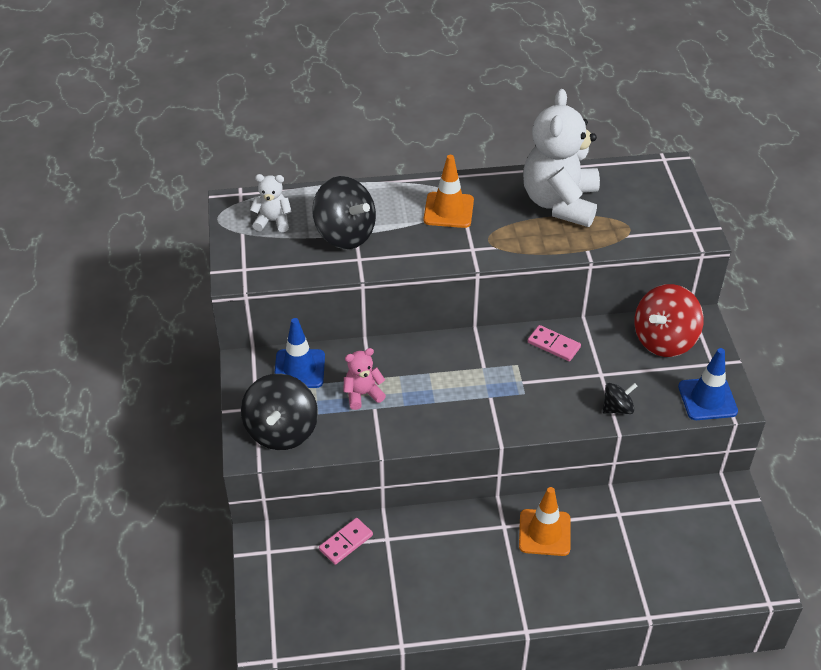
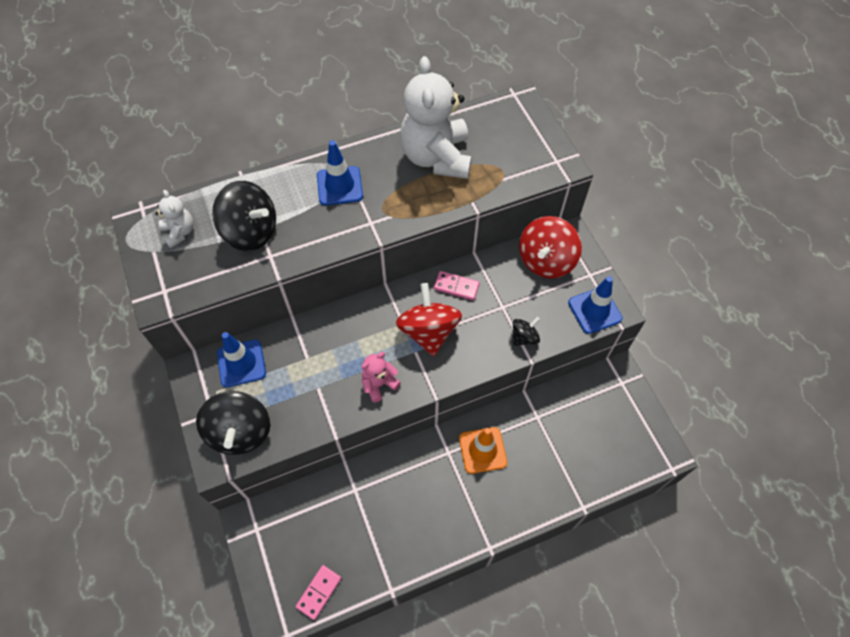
camera: 15 degrees left, 15 degrees up
(273, 221) = (179, 232): white teddy bear -> white teddy bear turned 75 degrees clockwise
(346, 542) = (321, 503): pink domino -> pink domino (319, 592)
(363, 394) = (304, 376): pink teddy bear -> pink teddy bear (379, 384)
(448, 210) = (339, 186): orange traffic cone -> blue traffic cone
(510, 381) = (428, 331): none -> red spinning top

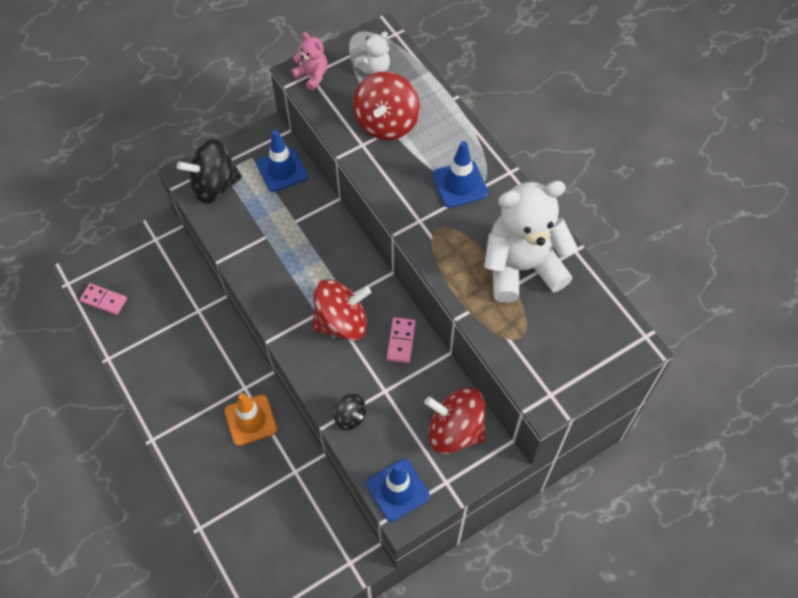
camera: 80 degrees right, 0 degrees up
(251, 232) = (386, 123): black spinning top -> red spinning top
(379, 384) = (276, 287): pink teddy bear -> pink teddy bear (312, 76)

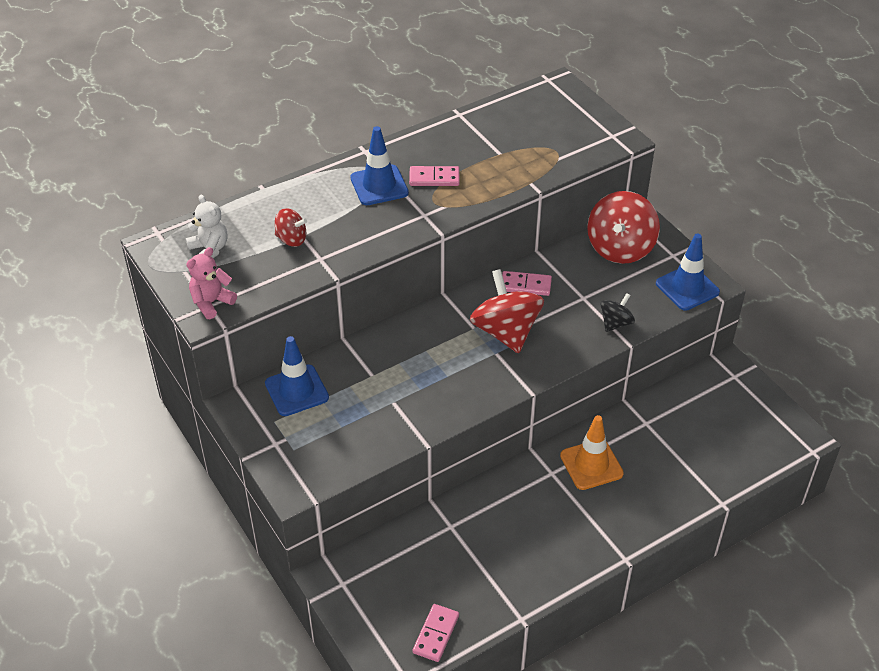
camera: 90 degrees left, 15 degrees down
(214, 186) = (315, 456): black spinning top -> none
(386, 123) = (291, 239): red spinning top -> red spinning top, size x0.52
(472, 228) = (434, 178): none -> pink domino
(522, 267) = (479, 147): white teddy bear -> none

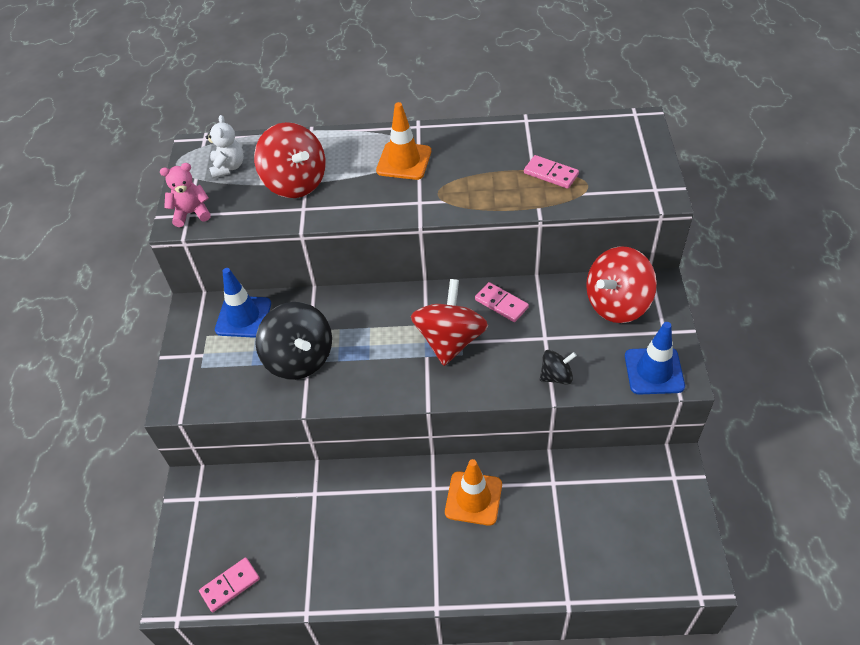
camera: 35 degrees right, 5 degrees up
(291, 239) = (295, 182): red spinning top -> red spinning top, size x1.93
(379, 185) = (404, 161): blue traffic cone -> orange traffic cone
(383, 402) = (299, 358): none -> black spinning top
(434, 178) = (455, 171): pink domino -> pink domino (550, 174)

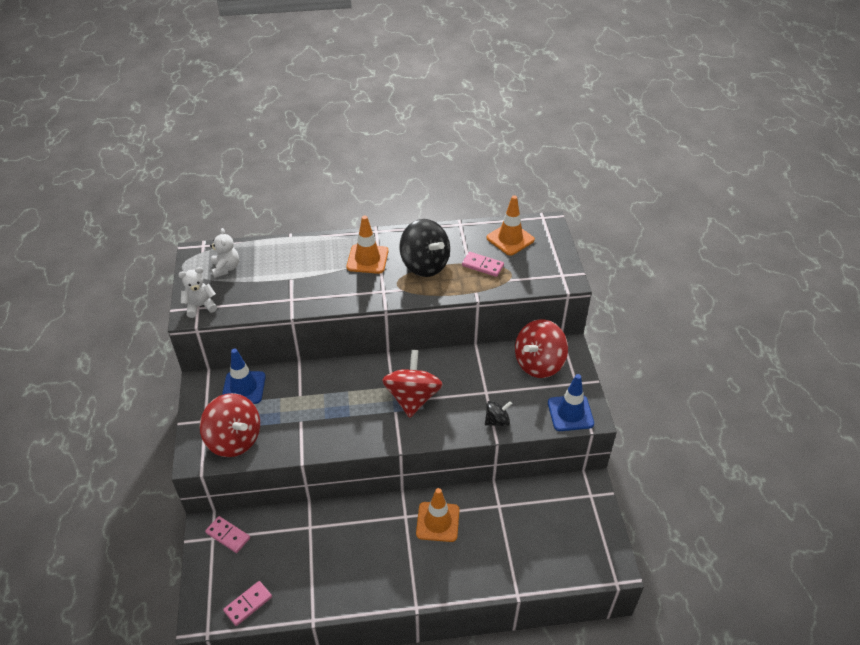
camera: 10 degrees left, 5 degrees down
(191, 213) = (200, 306): pink teddy bear -> white teddy bear
(295, 182) = (282, 279): red spinning top -> red spinning top (234, 439)
(299, 358) = (293, 418): black spinning top -> black spinning top (425, 264)
(501, 303) = (450, 367): pink domino -> pink domino (228, 535)
(590, 140) = (510, 239): none -> orange traffic cone

